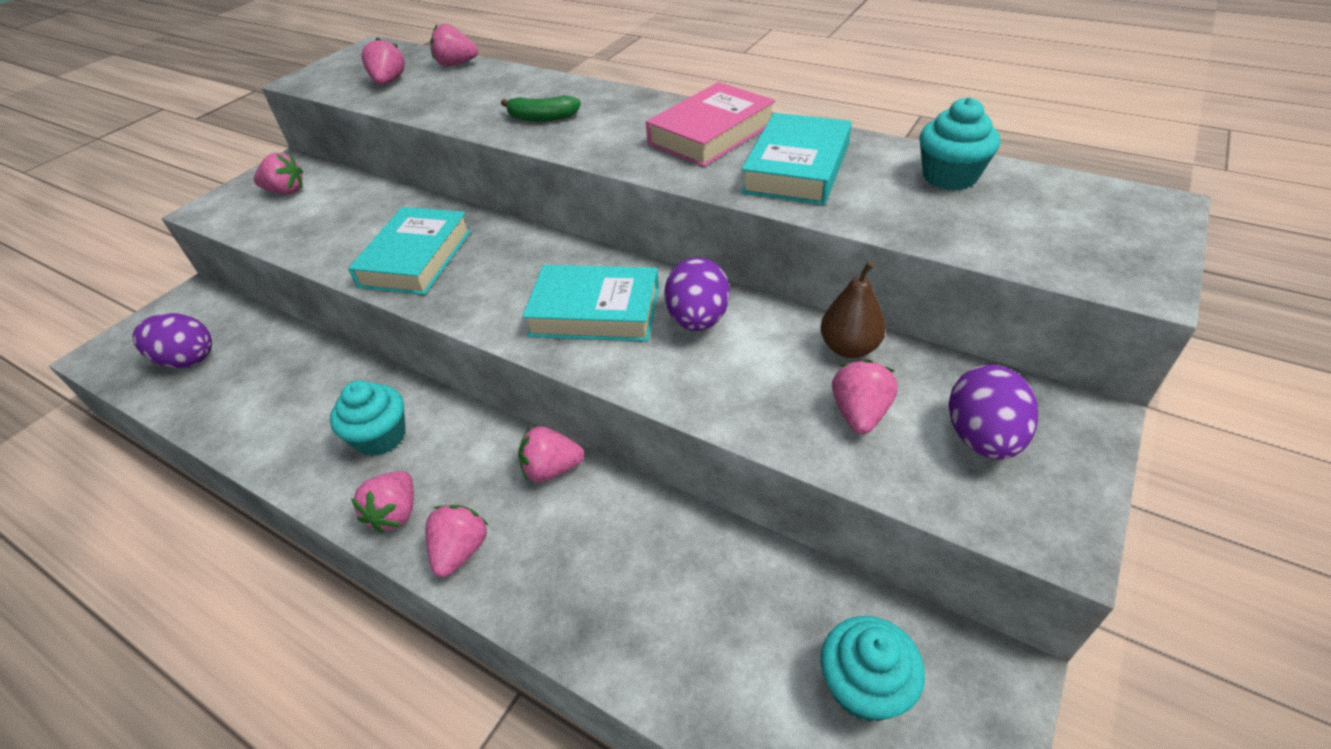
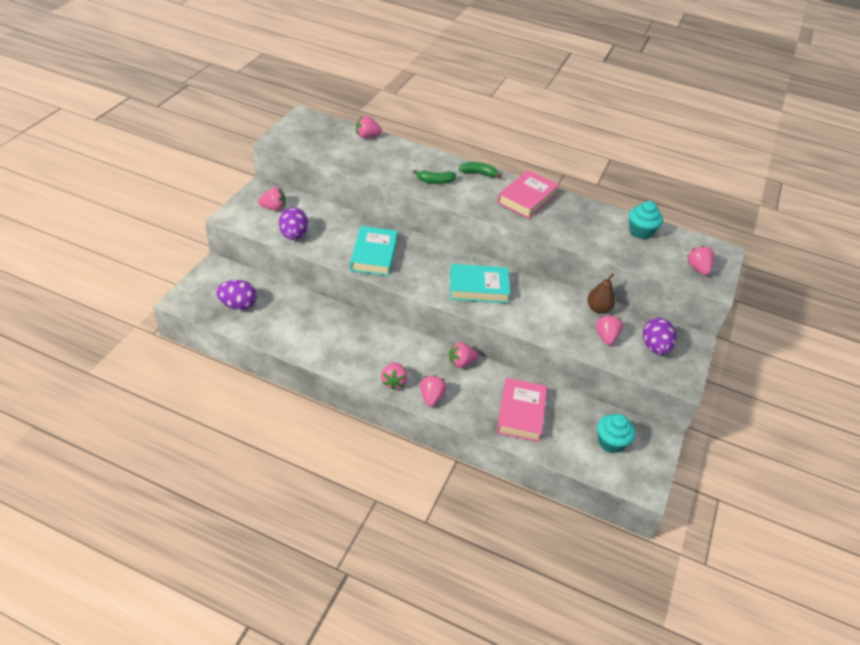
camera: 15 degrees left, 0 degrees up
(381, 437) = (370, 347): turquoise cupcake -> none
(389, 82) = (333, 147): pink strawberry -> pink strawberry (698, 268)
(630, 101) = (478, 173): none -> green banana
(650, 595) = (520, 413): none -> pink book
(698, 320) = (528, 293): purple egg -> purple egg (294, 235)
(797, 168) = (572, 222): turquoise book -> none

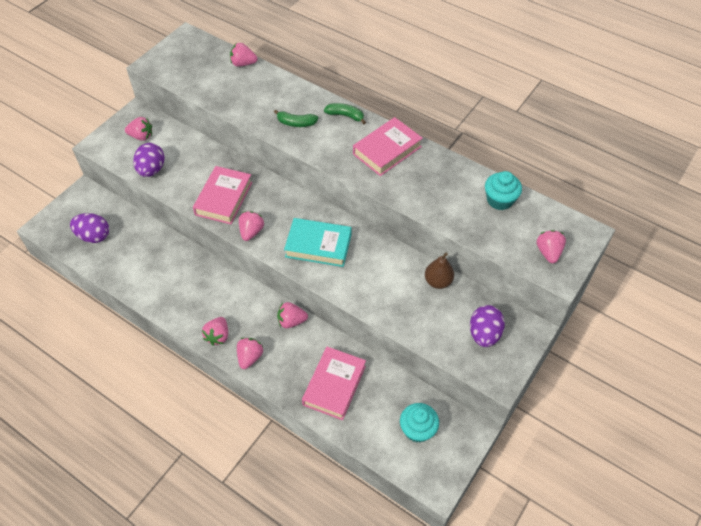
camera: 15 degrees right, 10 degrees up
(374, 255) = (223, 198): turquoise book -> pink book
(606, 337) = (434, 317): pink strawberry -> pink strawberry (251, 232)

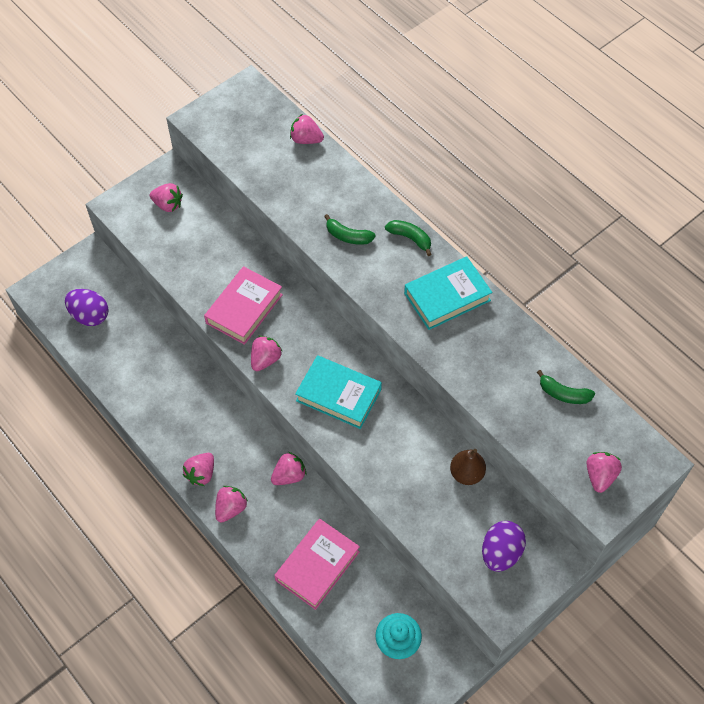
camera: 15 degrees right, 5 degrees up
(151, 170) = (170, 252): purple egg -> none
(291, 321) = (289, 475): pink strawberry -> pink strawberry turned 135 degrees clockwise
(387, 150) = (447, 296): pink book -> turquoise book
(499, 200) = (563, 394): turquoise cupcake -> green banana

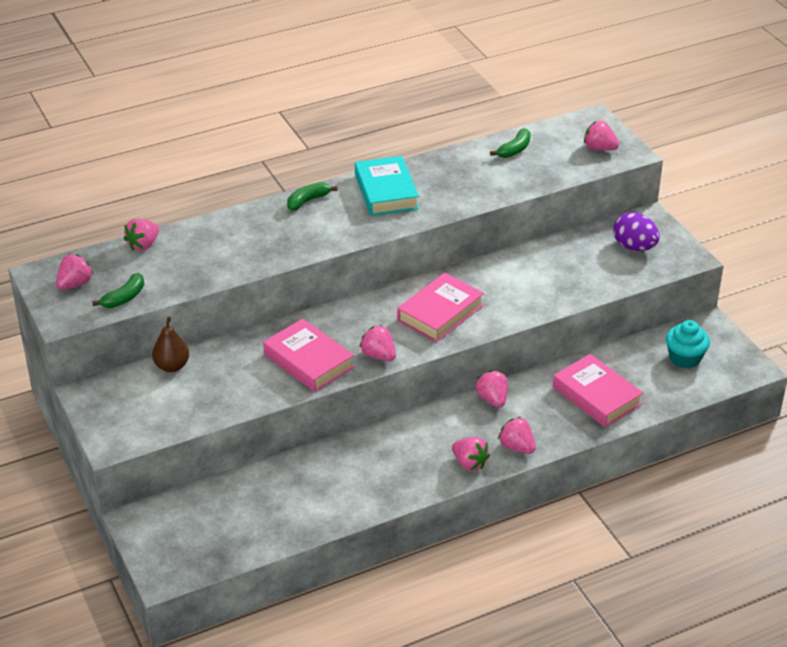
camera: 75 degrees left, 20 degrees down
(90, 316) = (225, 530): purple egg -> none
(168, 205) = (136, 400): pink strawberry -> pink strawberry (75, 284)
(338, 395) = (440, 313): turquoise book -> pink book
(348, 236) = (285, 238): green banana -> green banana (124, 298)
(466, 474) = (551, 251): brown pear -> brown pear (172, 366)

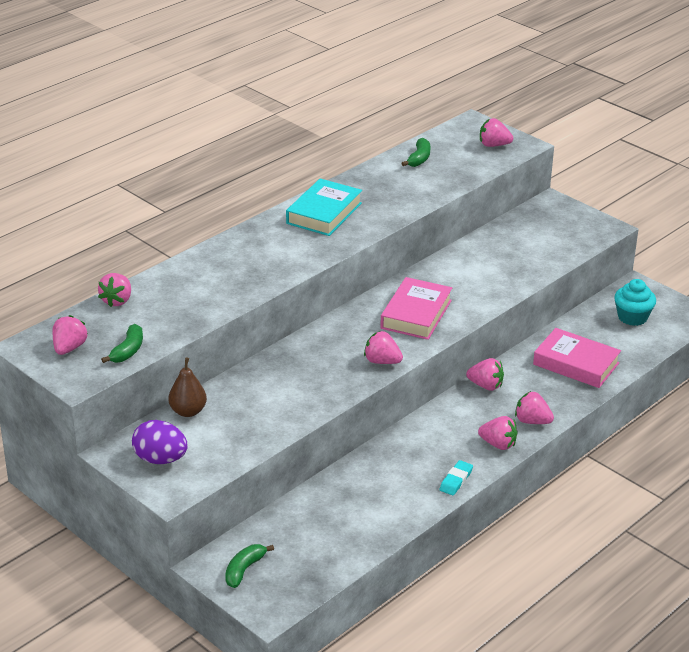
camera: 20 degrees left, 5 degrees down
(308, 201) = (254, 234): green banana -> green banana (244, 570)
(308, 361) = (319, 380): pink book -> none
(386, 192) = (324, 213): turquoise book -> turquoise book turned 60 degrees clockwise
(407, 491) = (456, 480): none -> turquoise eraser
(492, 399) = (486, 386): pink strawberry -> pink strawberry turned 150 degrees clockwise
(634, 247) = (554, 227): purple egg -> purple egg (160, 459)

